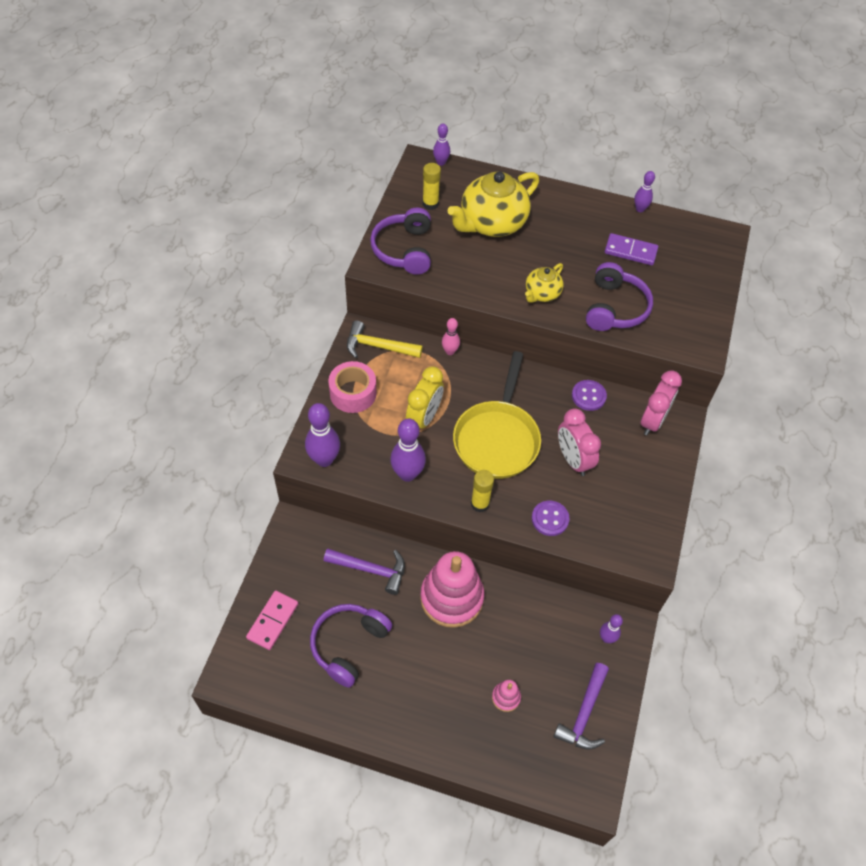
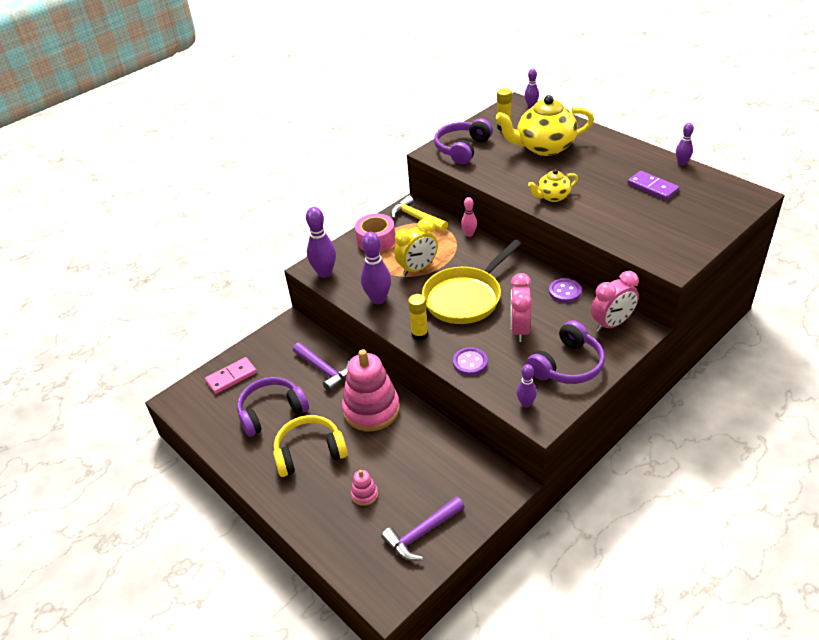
camera: 35 degrees right, 15 degrees down
(421, 675) = (309, 452): none -> yellow headphones
(606, 638) = (481, 486): purple bowling pin -> purple bowling pin (526, 404)
(615, 308) = (610, 219): purple headphones -> purple headphones (567, 365)

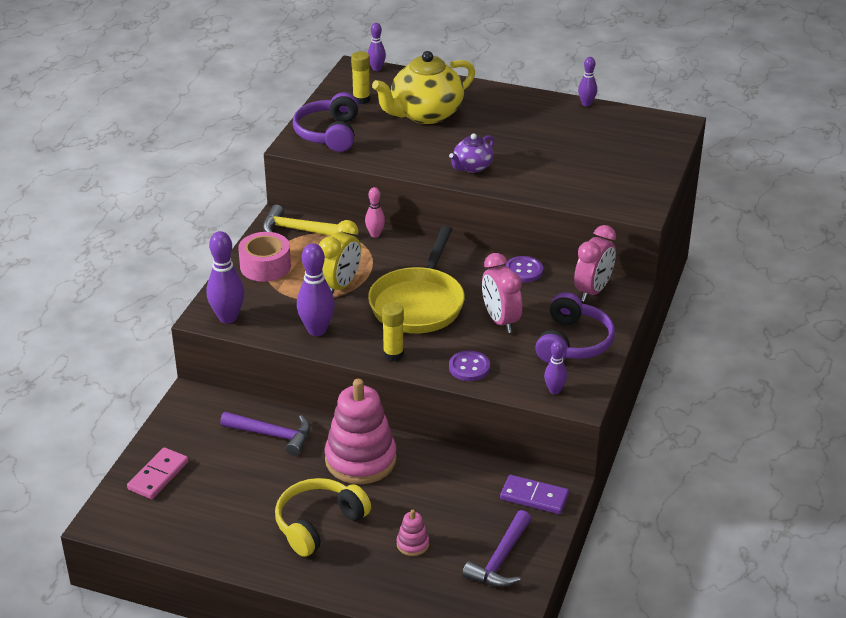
camera: 30 degrees left, 5 degrees down
(272, 412) = (240, 497): purple headphones -> none
(552, 197) = (472, 167): yellow teapot -> purple teapot
(652, 187) = (572, 136): purple domino -> purple domino (534, 497)

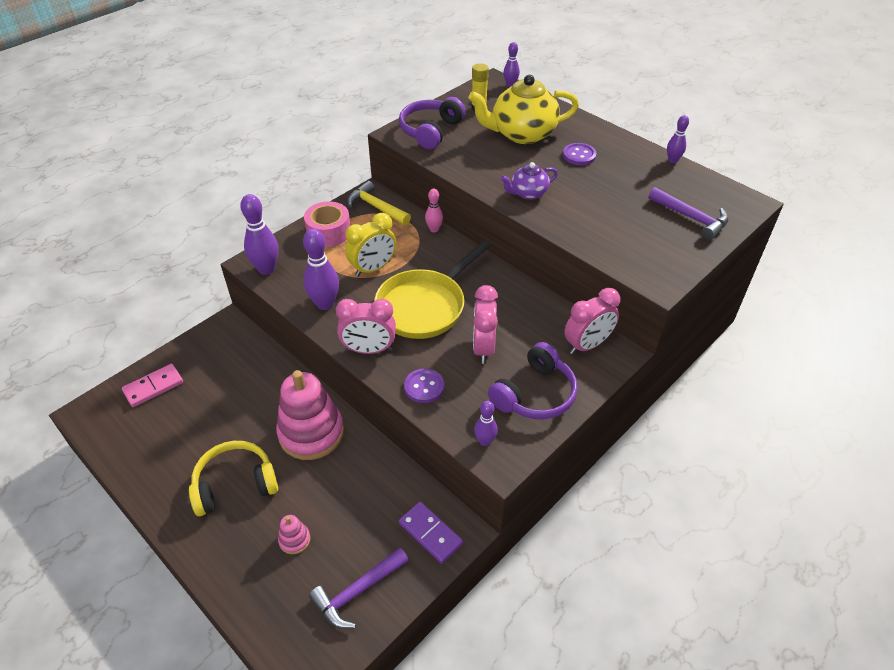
camera: 25 degrees right, 10 degrees up
(272, 435) = (261, 382): purple hammer -> purple hammer (691, 218)
(393, 354) = (369, 350): yellow glue stick -> pink clock
(523, 271) = (536, 303): purple button -> purple button (579, 155)

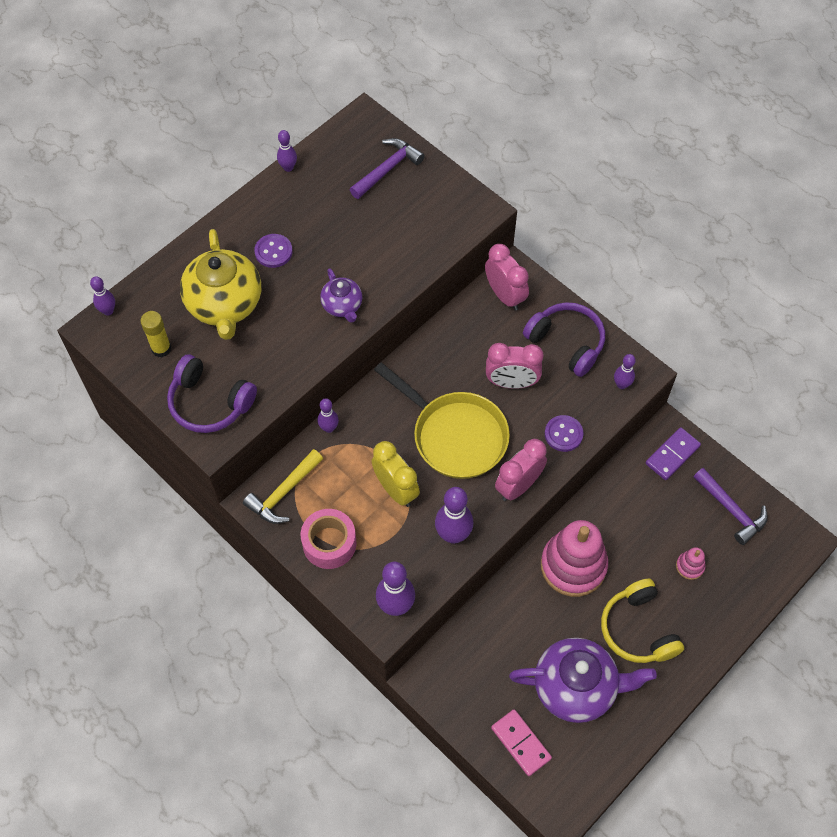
camera: 90 degrees left, 15 degrees up
(191, 429) = (576, 687): none -> purple teapot
(369, 350) = (518, 486): pink clock -> pink clock turned 135 degrees counterclockwise
(434, 229) = (329, 428): pink bowling pin -> purple bowling pin

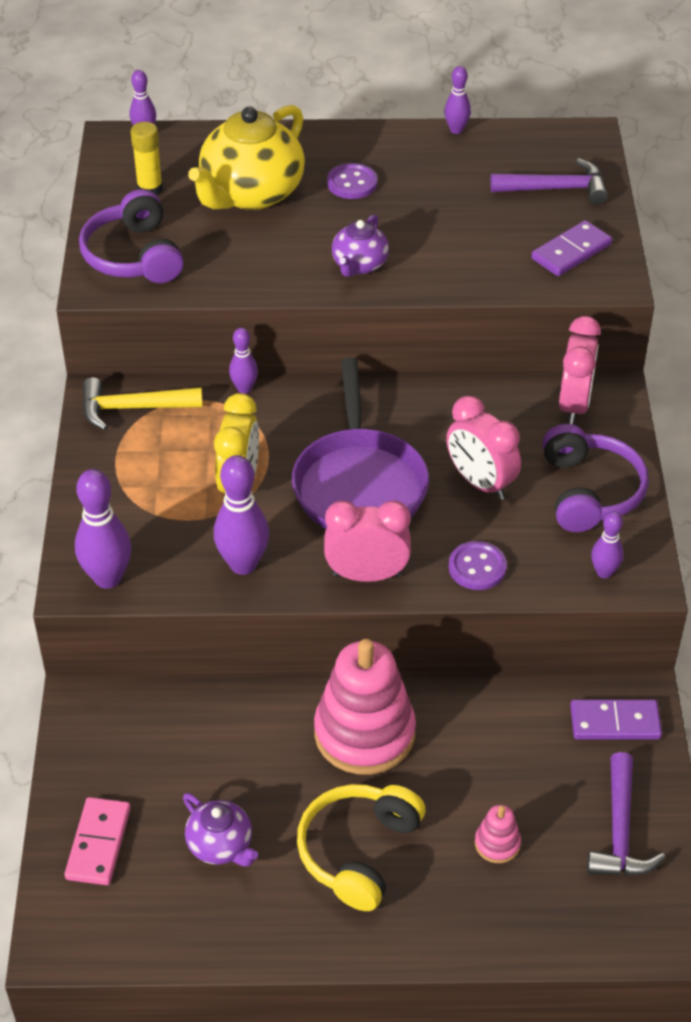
camera: 45 degrees right, 15 degrees down
(329, 543) = (118, 479): pink tape -> none
(441, 207) = (571, 251): none -> purple domino
(455, 435) = (359, 484): yellow pan -> purple pan
(576, 687) = (221, 845): purple teapot -> purple teapot, size x0.52

